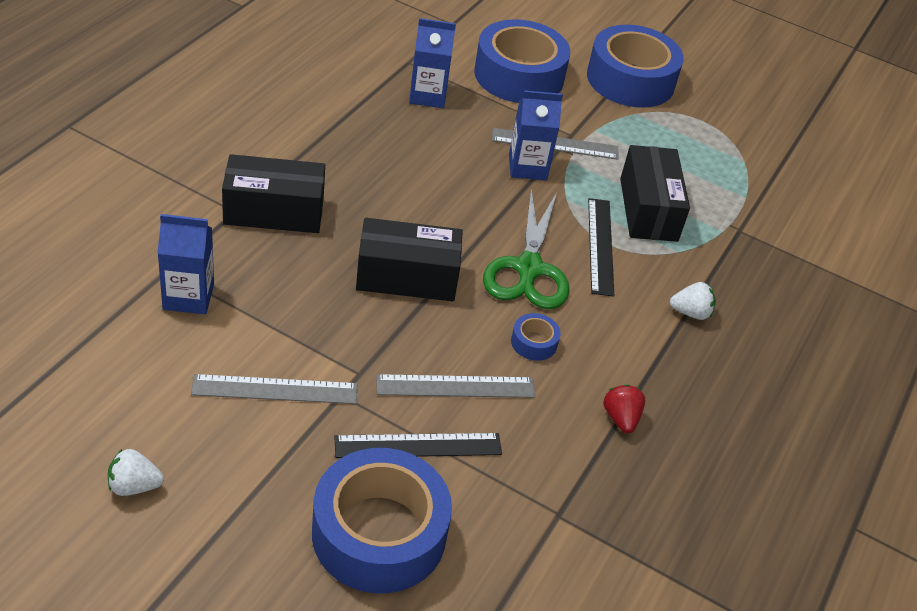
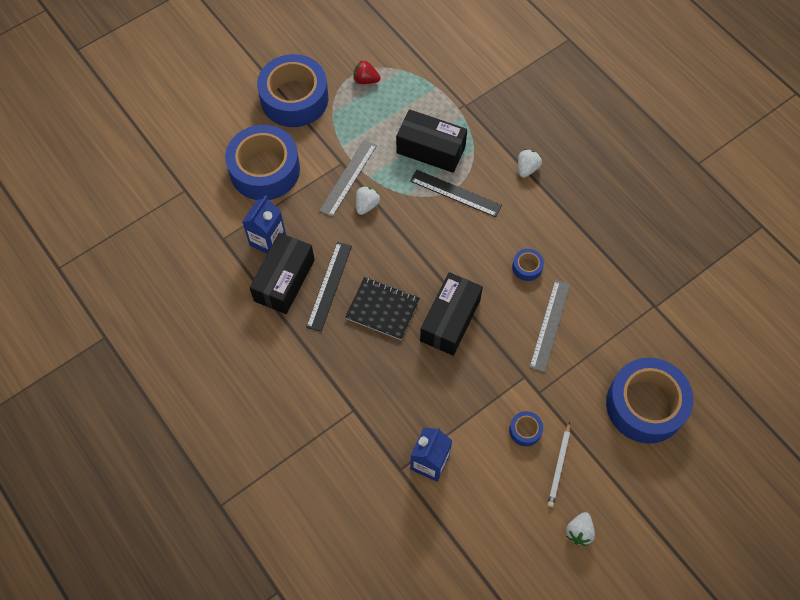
camera: 60 degrees left, 20 degrees up
(233, 441) = (559, 466): none -> white pencil
(274, 211) = (362, 384): black box -> black box (284, 280)
(275, 389) = (525, 430): grey ruler -> blue tape
(389, 209) = (382, 309): none -> black notebook
(418, 446) = (589, 362): black ruler -> black ruler (329, 286)
(527, 167) = (367, 205): blue carton -> white strawberry
(528, 268) = (463, 244): green scissors -> none
(621, 418) = (597, 244): red strawberry -> red strawberry (366, 80)

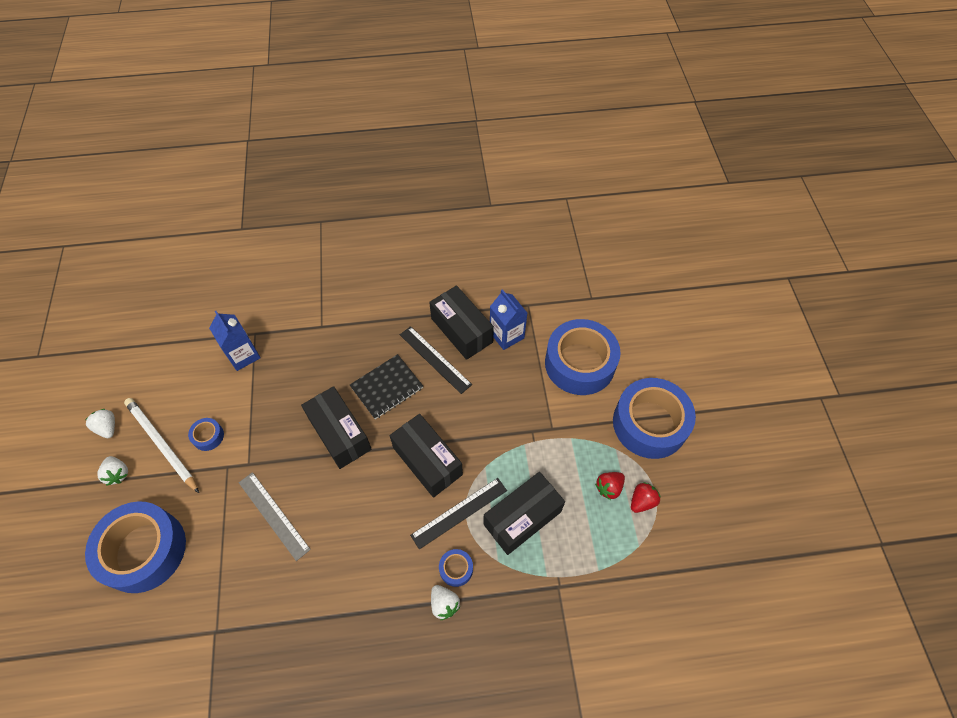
camera: 120 degrees right, 5 degrees down
(348, 178) = (533, 426): grey ruler -> none
(367, 205) = (494, 426): white strawberry -> white strawberry (118, 474)
(368, 104) = (609, 488): none -> red strawberry
(429, 238) = (427, 461): none -> black box
(527, 267) = (340, 531): blue tape -> blue tape (456, 569)
(559, 466) = (162, 444): white pencil -> white pencil, size x1.62

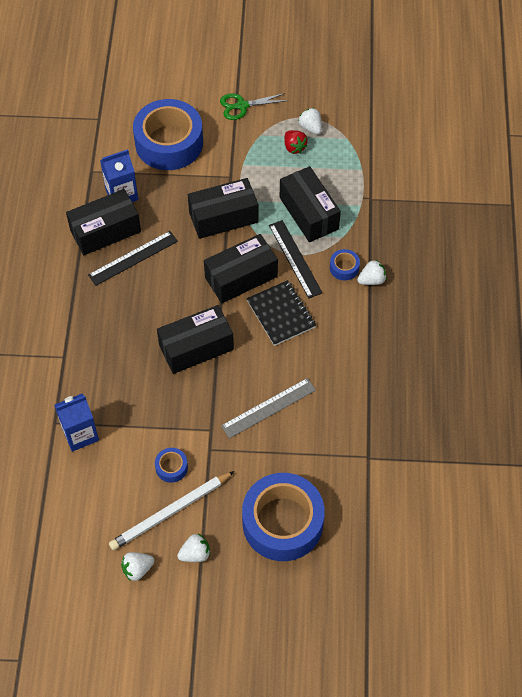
camera: 80 degrees left, 0 degrees up
(387, 387) = (154, 302): black notebook -> black notebook (281, 314)
(498, 431) = (223, 217): none -> black box
(642, 501) = (310, 127): red strawberry -> white strawberry
(649, 423) = (242, 106): blue tape -> green scissors

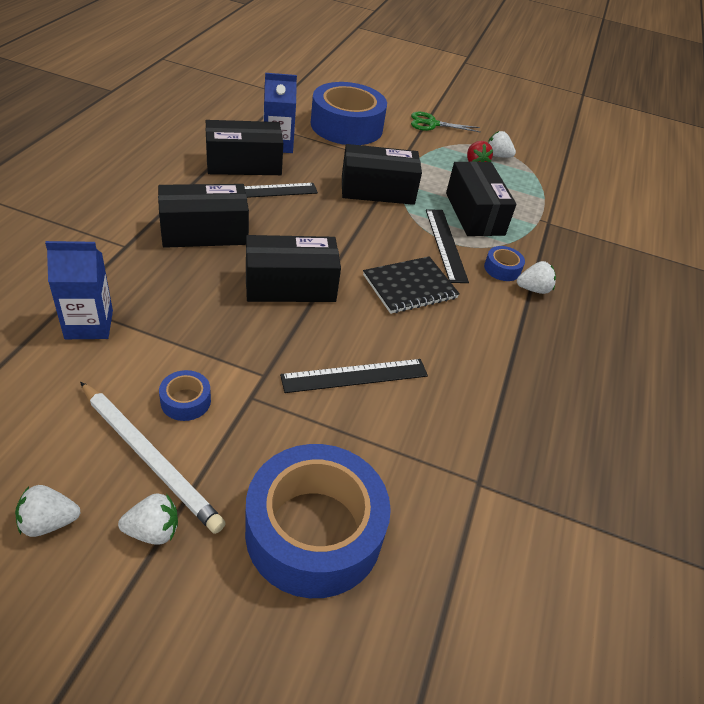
camera: 10 degrees right, 15 degrees down
(170, 512) = (150, 458): white pencil -> white pencil turned 120 degrees counterclockwise
(241, 277) = (375, 241): black box -> black box (204, 232)
(269, 408) = (355, 376): grey ruler -> black ruler
(281, 314) = (410, 287): black notebook -> black notebook turned 75 degrees clockwise
(310, 127) = (497, 156): white strawberry -> white strawberry turned 45 degrees counterclockwise

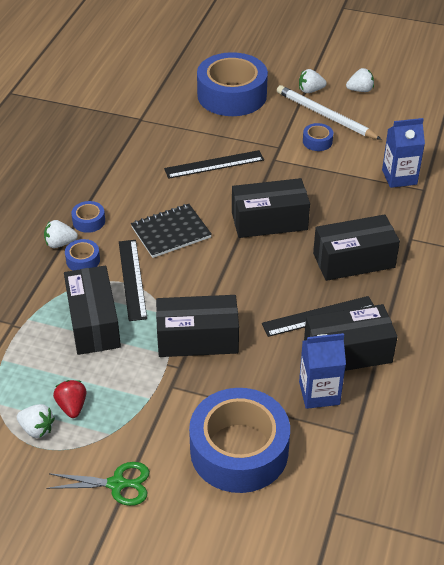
camera: 175 degrees left, 0 degrees up
(509, 311) = (89, 221): none -> blue tape

